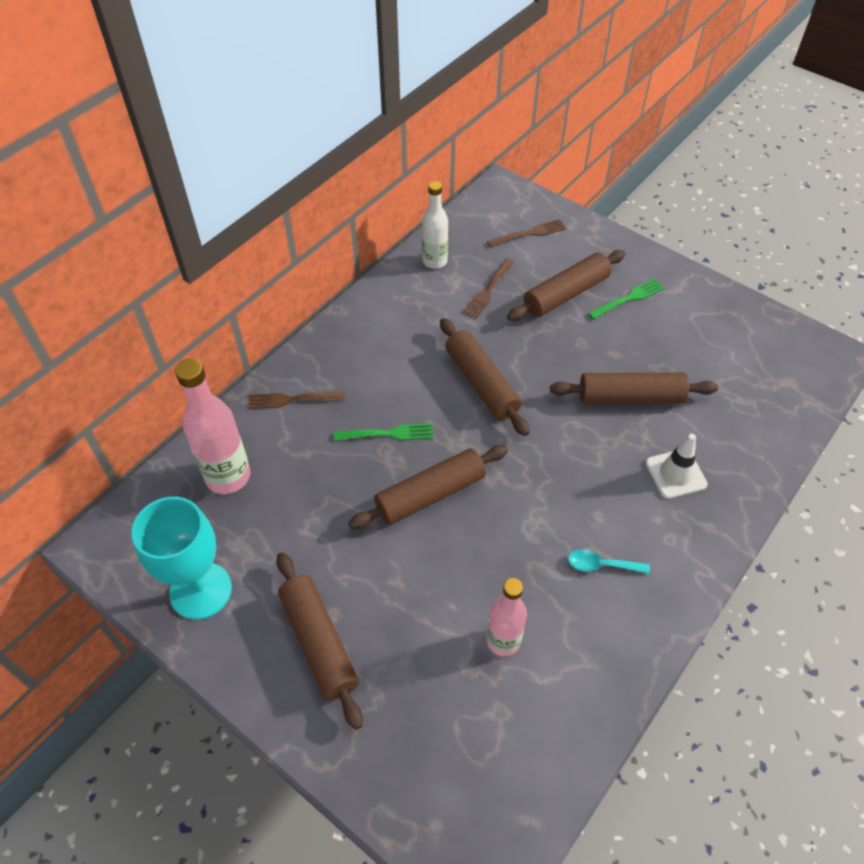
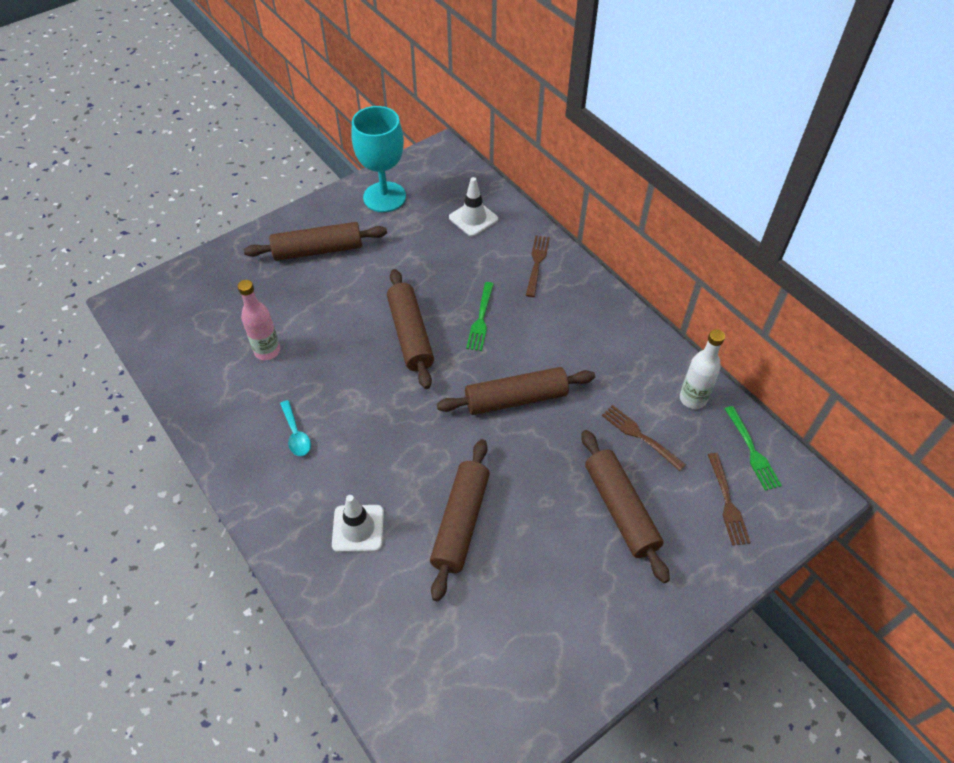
camera: 105 degrees right, 0 degrees up
(228, 476) = (473, 218): pink bottle -> white traffic cone
(601, 565) = (296, 434): turquoise spoon -> turquoise spoon turned 135 degrees clockwise
(628, 299) = (600, 573): green fork -> green fork (752, 450)

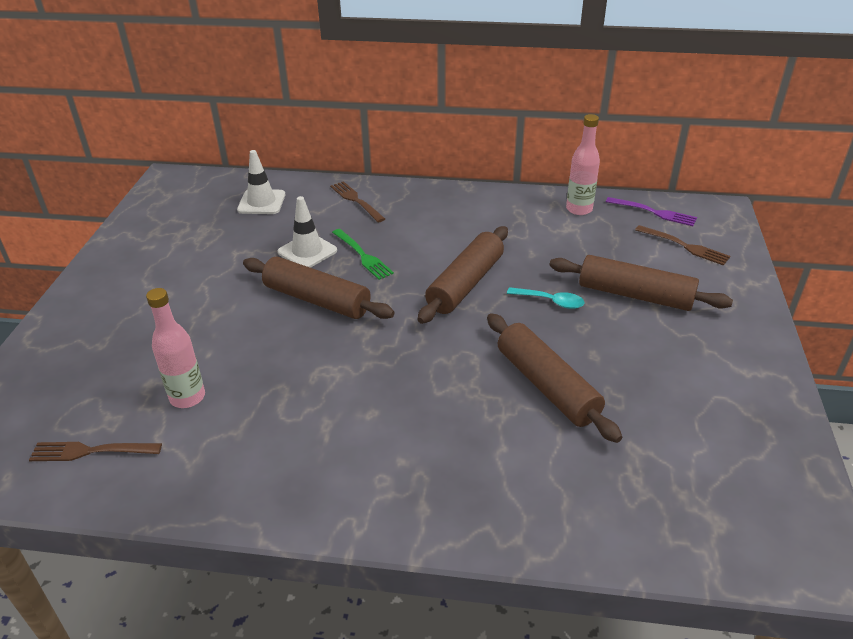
camera: 45 degrees left, 15 degrees down
(296, 434) = (312, 435): turquoise spoon -> turquoise spoon (551, 301)
(318, 250) = (137, 297): brown rolling pin -> none
(358, 528) = (474, 456): white traffic cone -> white traffic cone (307, 251)
(384, 197) = (155, 230): turquoise goblet -> none
(640, 436) = (581, 248): brown fork -> brown fork (91, 451)
(692, 399) = (579, 209): white bottle -> pink bottle
(752, 450) = (654, 212): green fork -> purple fork

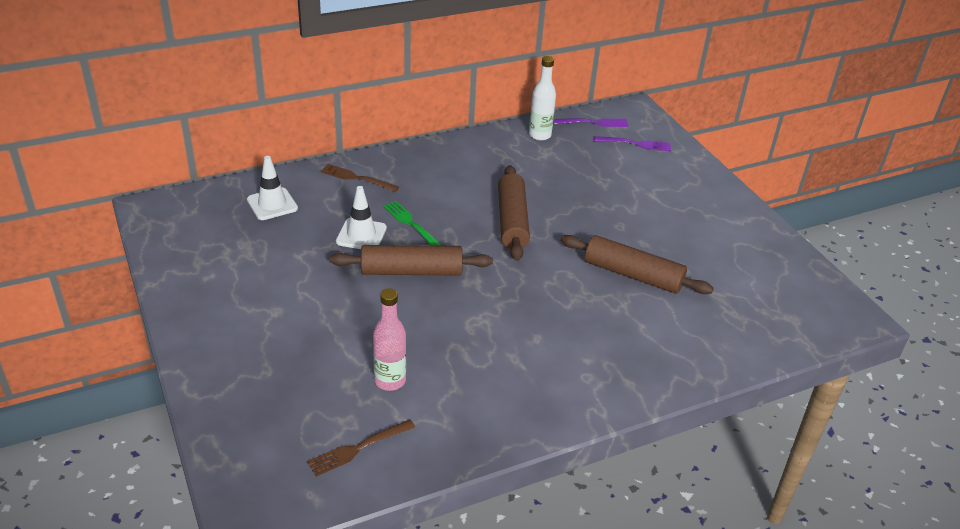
camera: 35 degrees left, 0 degrees up
(362, 255) = (411, 224): green fork -> green fork turned 150 degrees counterclockwise
(551, 301) = (583, 214): turquoise spoon -> none
(579, 209) = (540, 135): pink bottle -> white bottle
(635, 295) = (633, 191): brown rolling pin -> none
(684, 246) = (635, 144): brown fork -> purple fork

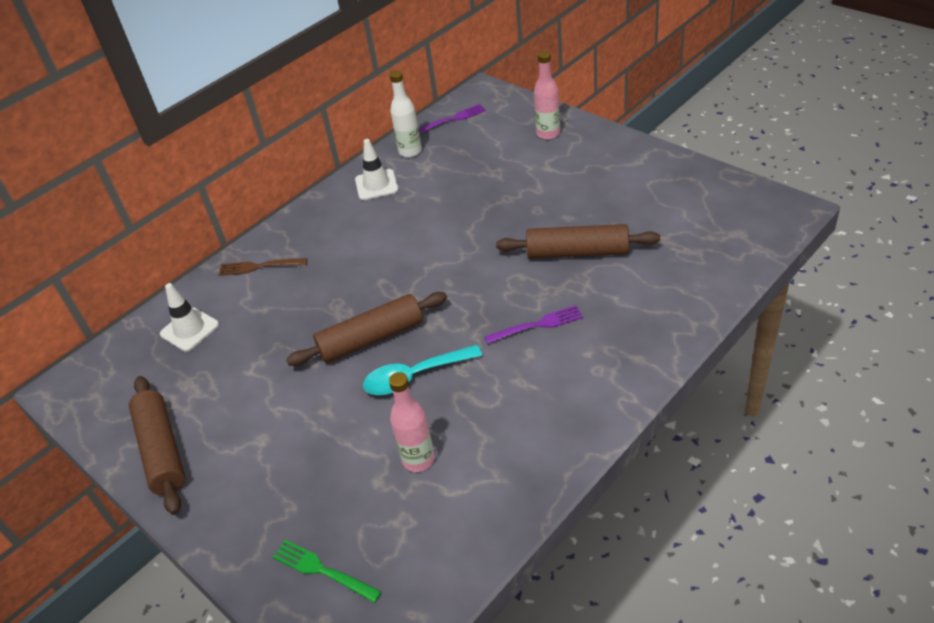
camera: 15 degrees left, 5 degrees up
(358, 448) = (430, 543): brown fork -> none
(361, 235) = (299, 323): white traffic cone -> white traffic cone (376, 185)
(411, 224) = (341, 290): green fork -> green fork (322, 570)
(428, 316) = (414, 377): none -> turquoise spoon
(512, 221) = (436, 247): brown rolling pin -> brown rolling pin (162, 450)
(635, 144) = (502, 125): purple fork -> purple fork (537, 325)
(671, 167) = (548, 134): none -> pink bottle

